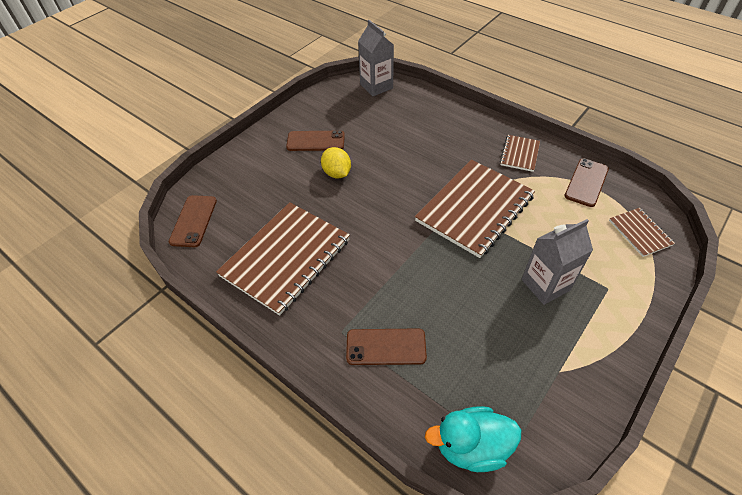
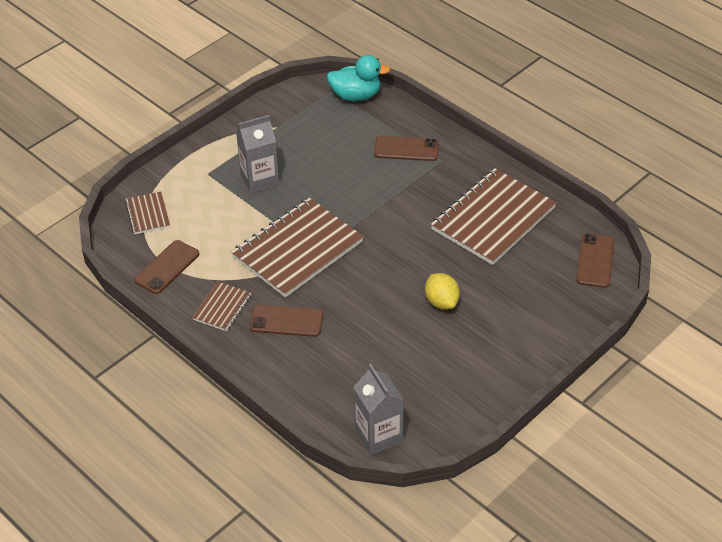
camera: 175 degrees left, 5 degrees down
(315, 141) = (467, 348): brown phone -> brown phone (286, 321)

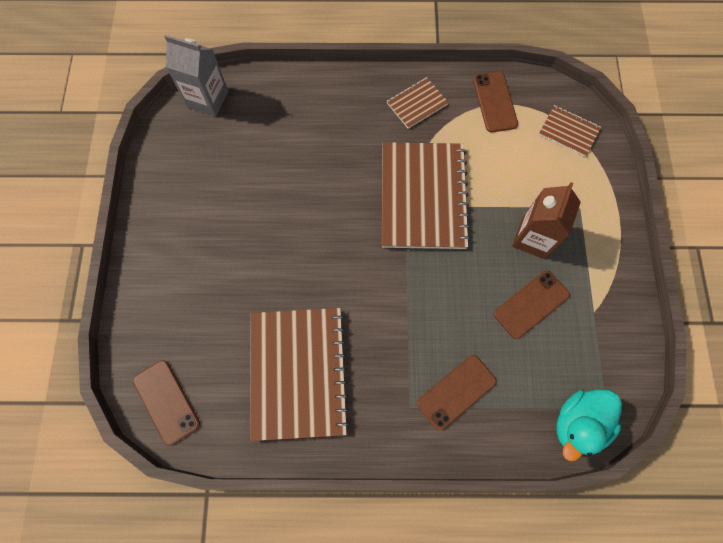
camera: 135 degrees right, 25 degrees up
(222, 307) = (417, 104): brown notebook -> brown notebook turned 75 degrees clockwise
(259, 180) = (533, 238): grey carton -> brown carton
(286, 321) = (360, 130): brown phone -> brown phone (531, 304)
(441, 302) = (263, 242): yellow lemon -> none

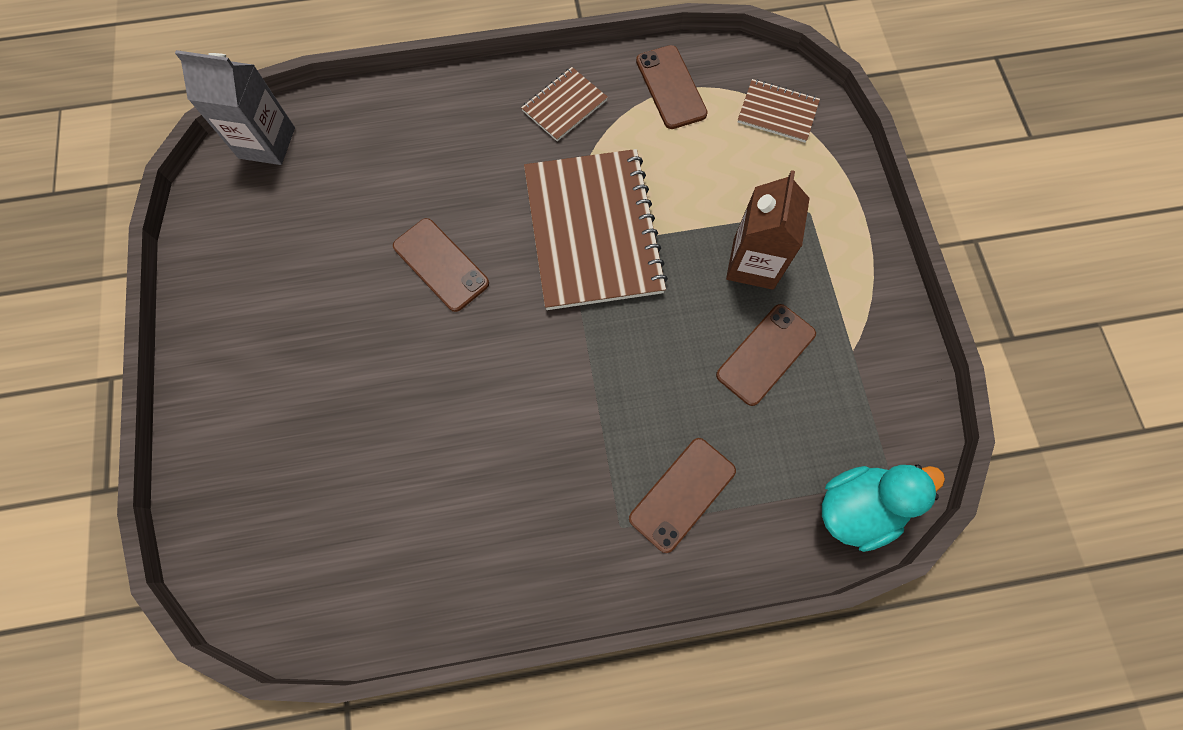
camera: 10 degrees left, 0 degrees up
(166, 402) = (267, 583): brown phone -> brown phone (441, 264)
(298, 373) = (453, 507): brown notebook -> none
(578, 423) = (857, 508): turquoise duck -> turquoise duck turned 150 degrees counterclockwise

